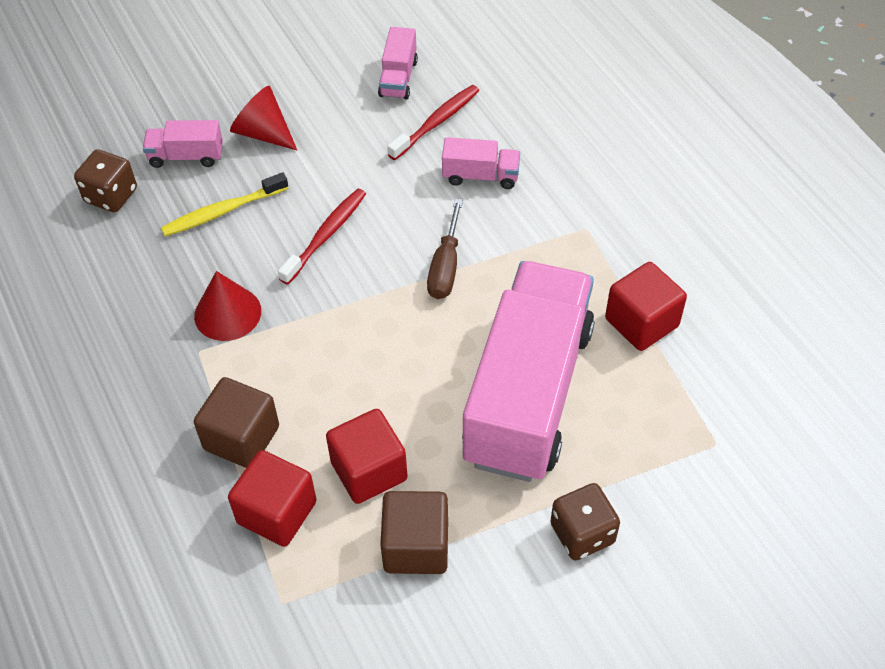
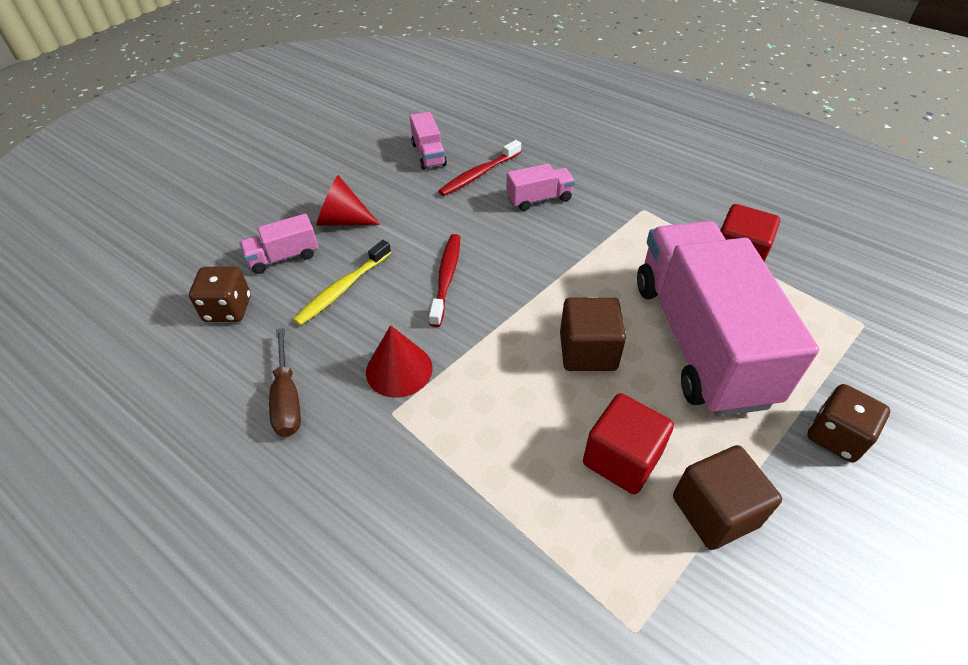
camera: 25 degrees left, 5 degrees down
(241, 438) = (484, 478): brown cube -> brown cube (588, 351)
(277, 512) = (566, 537): red cube -> none
(436, 122) = (479, 174): red toothbrush -> red toothbrush turned 150 degrees counterclockwise
(445, 266) = (561, 269): brown screwdriver -> brown screwdriver (287, 399)

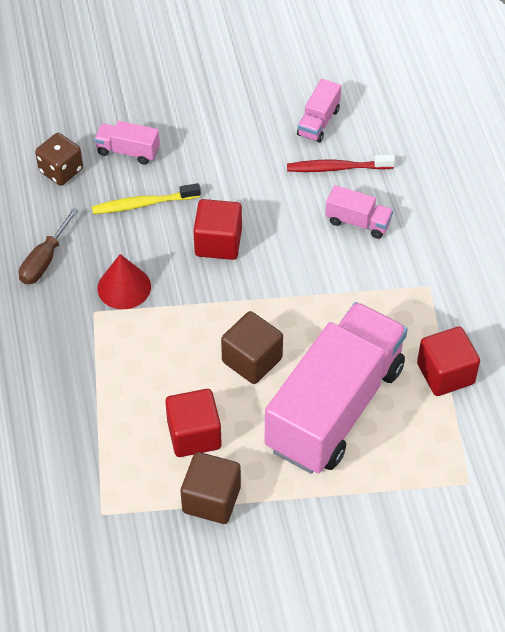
camera: 40 degrees right, 5 degrees up
(342, 220) = (194, 145): red cone -> none
(446, 278) = (218, 243): red toothbrush -> red cube
(836, 436) = (339, 523): brown dice -> none

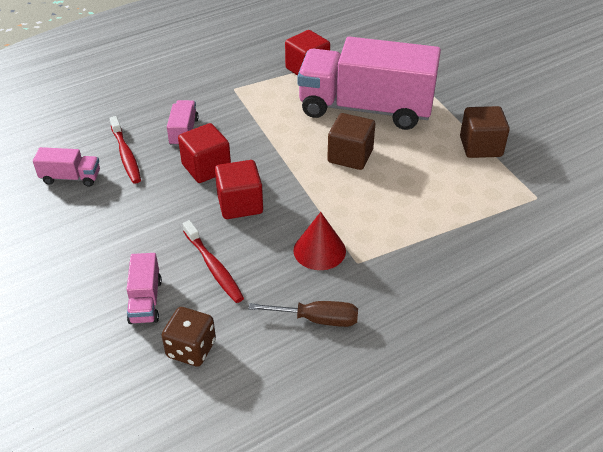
camera: 110 degrees left, 10 degrees down
(143, 204) = (213, 267): yellow toothbrush -> red toothbrush
(194, 435) = (436, 168): red cube -> red cube (206, 168)

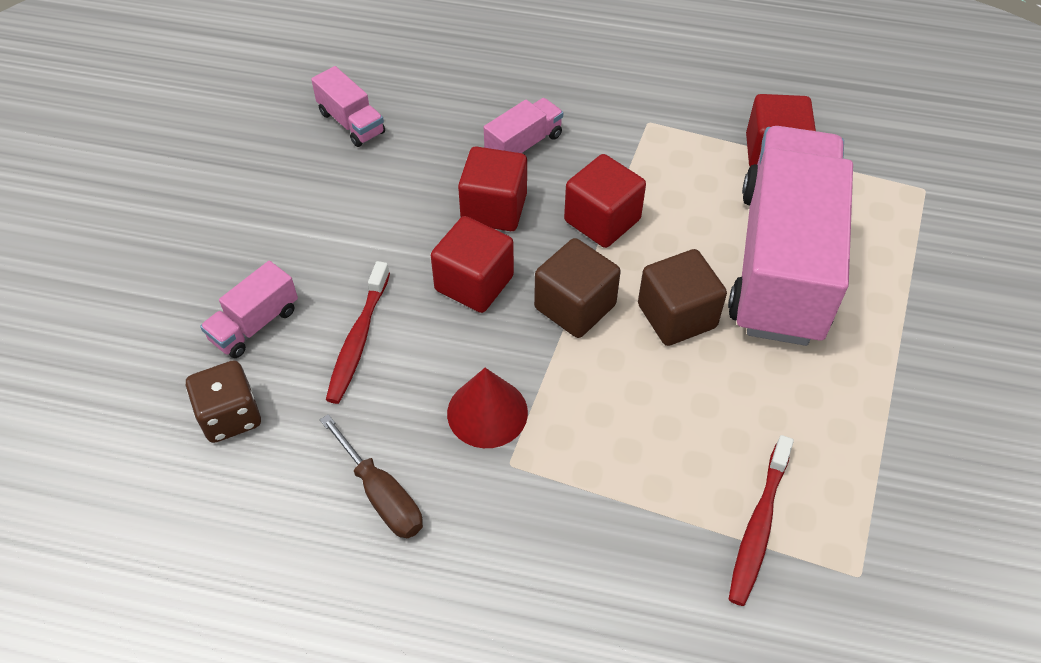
camera: 45 degrees right, 10 degrees up
(126, 155) = (432, 132): red toothbrush -> red toothbrush (758, 526)
(266, 140) = (602, 220): none -> red cube
(365, 109) = (781, 263): pink truck -> pink truck turned 45 degrees clockwise
(480, 147) = (875, 436): brown cube -> brown cube (575, 306)

